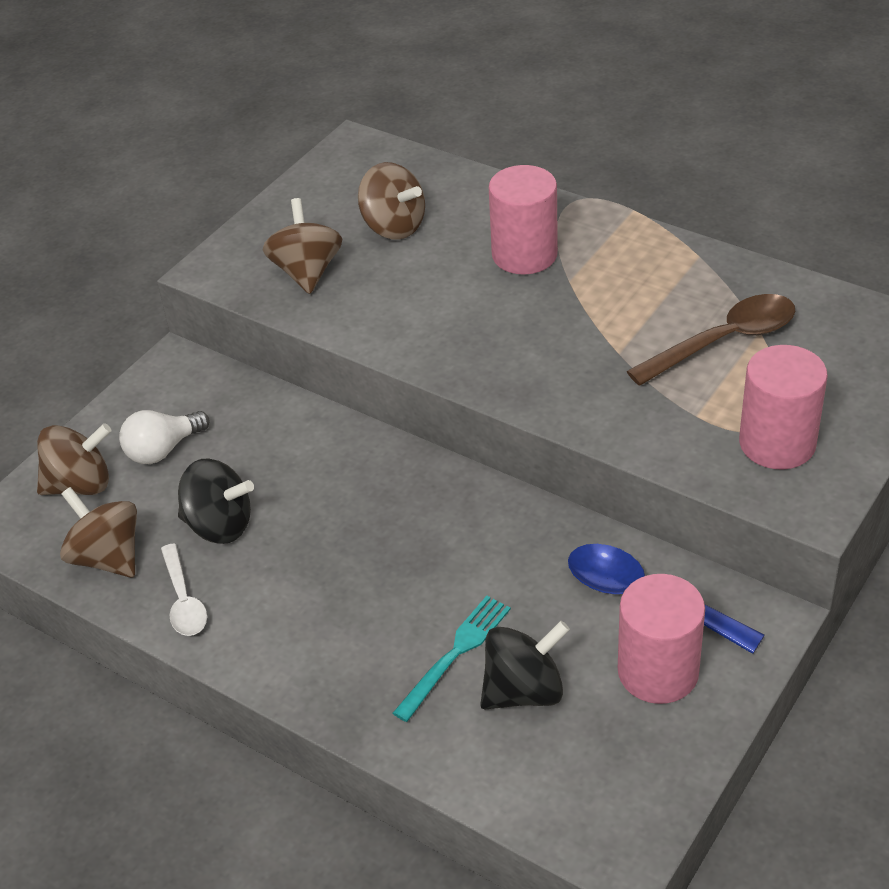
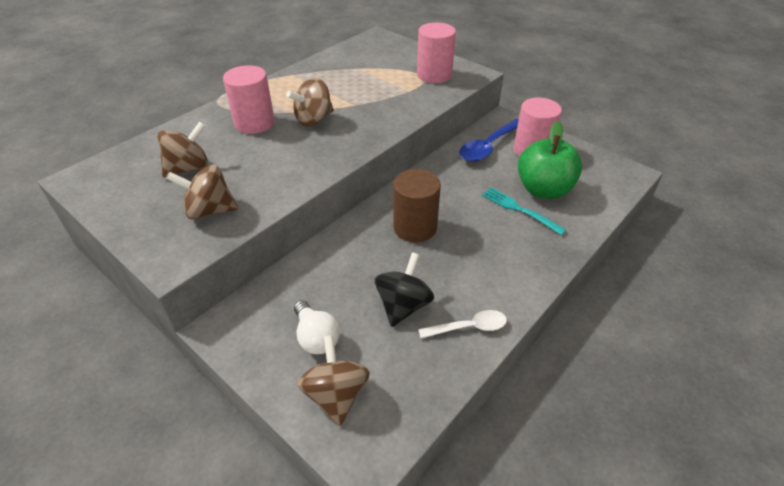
camera: 85 degrees left, 0 degrees up
(107, 557) = (420, 374): brown spinning top -> brown spinning top (313, 119)
(384, 517) = (415, 227): none -> brown cylinder
(524, 691) = (543, 190): black spinning top -> green apple
(723, 341) = (360, 77): brown spoon -> none

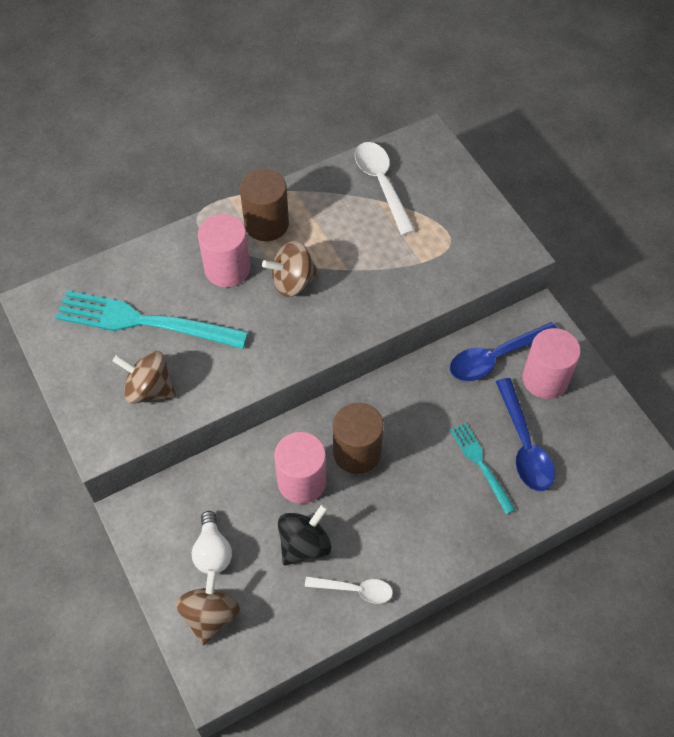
camera: 20 degrees right, 15 degrees up
(189, 168) = (143, 322): brown spinning top -> turquoise fork
(277, 94) = (266, 224): none -> brown cylinder
(356, 60) = (382, 184): none -> white spoon
(434, 75) = (465, 240): pink cylinder -> pink cylinder (301, 481)
(543, 190) = (524, 444): green apple -> blue spoon

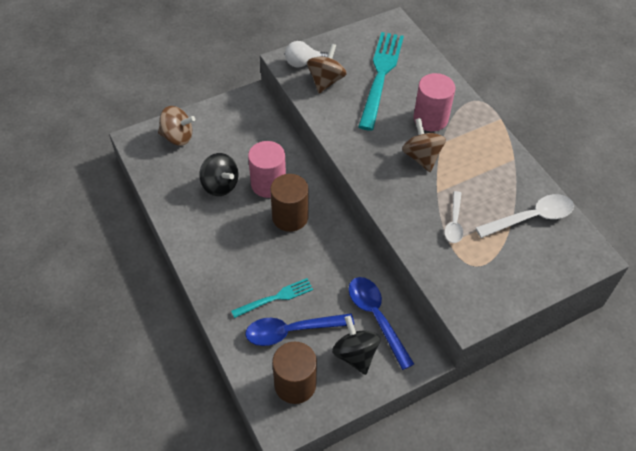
camera: 90 degrees right, 5 degrees down
(212, 551) = (221, 137): white light bulb -> white light bulb (304, 63)
(266, 224) = (476, 141): brown cylinder -> brown cylinder (295, 384)
(355, 590) = (183, 213): white spoon -> white spoon (454, 222)
(545, 379) = (355, 354): pink cylinder -> black spinning top

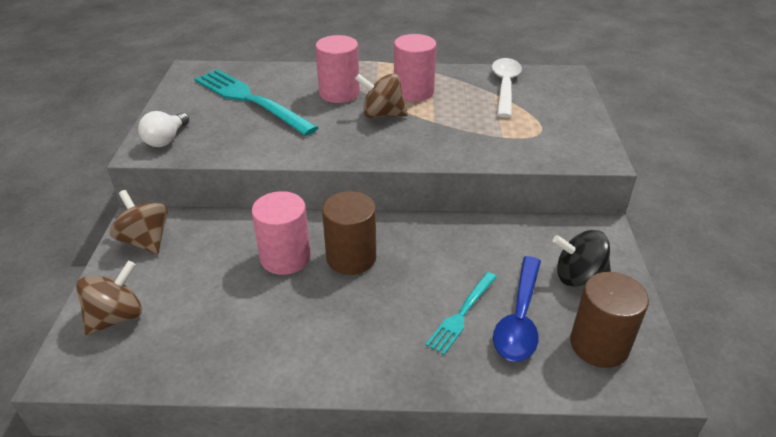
camera: 60 degrees left, 15 degrees down
(220, 185) = (244, 303): black spinning top -> none
(276, 297) = (461, 315): turquoise fork -> turquoise fork turned 150 degrees counterclockwise
(326, 81) = (212, 134): brown spinning top -> brown spinning top (145, 241)
(376, 317) = (537, 242): blue spoon -> none
(454, 222) = (480, 125): white spoon -> none
(470, 161) = (413, 92): none -> pink cylinder

